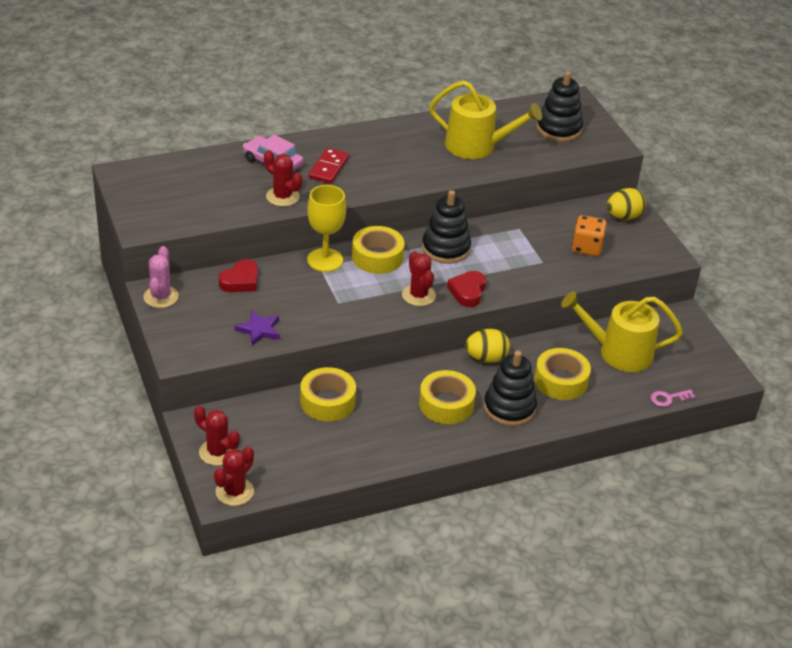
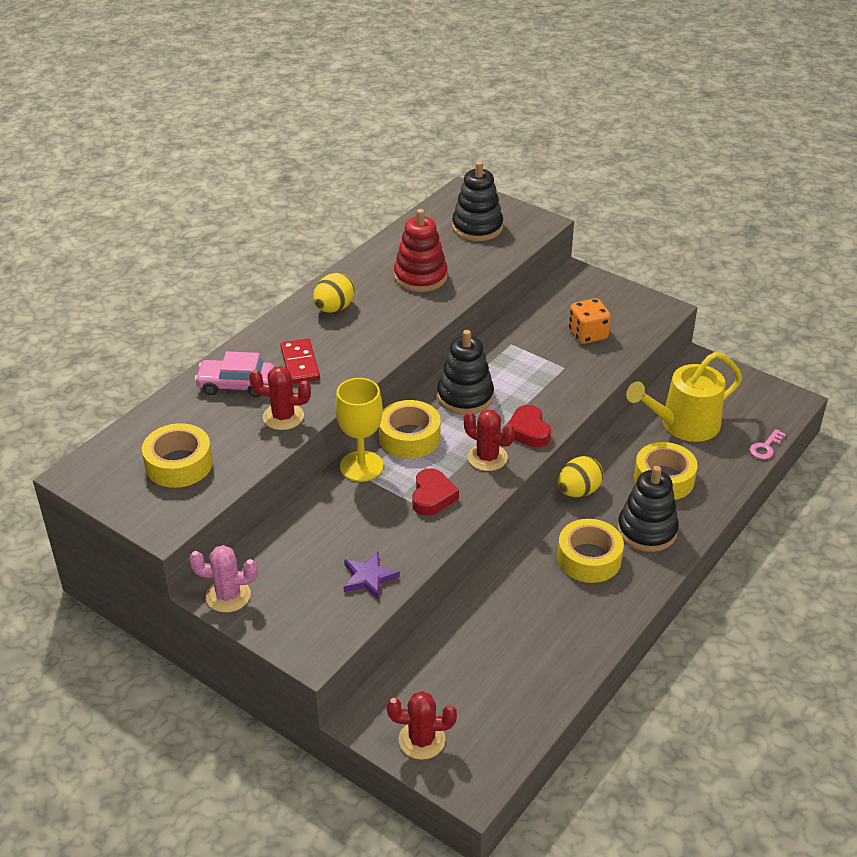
camera: 30 degrees left, 0 degrees up
(161, 297) = (228, 596): pink cactus -> pink cactus turned 60 degrees counterclockwise
(234, 492) = (481, 774): red cactus -> none
(240, 281) = (297, 533): red heart -> red heart (432, 496)
(327, 401) = (477, 618): yellow tape -> yellow tape (179, 464)
(476, 146) = (420, 277): yellow watering can -> red stacking toy
(623, 216) = (588, 290): yellow egg -> yellow egg (334, 308)

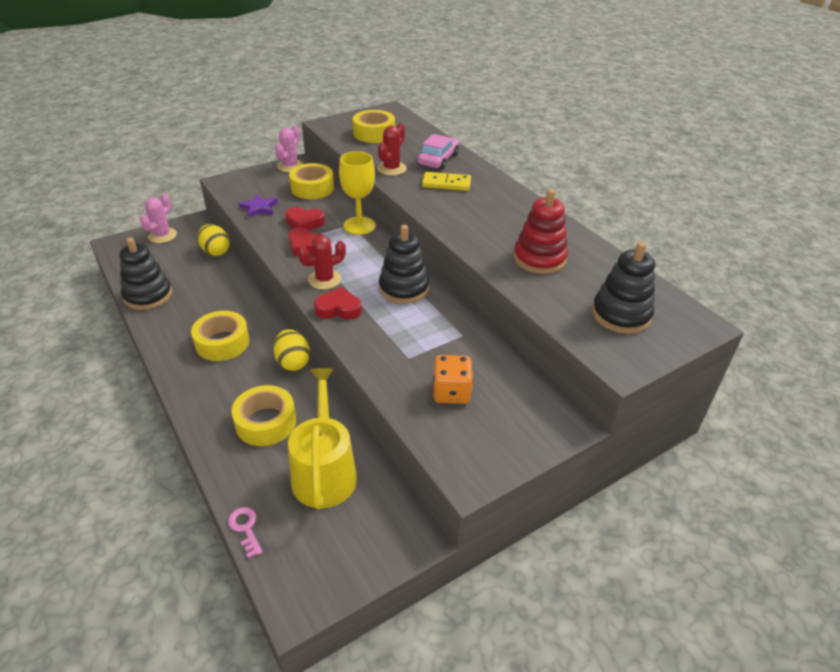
camera: 110 degrees right, 0 degrees up
(300, 364) = (446, 184): red domino -> yellow domino
(334, 308) = (510, 209): yellow egg -> yellow egg (216, 251)
(381, 517) = (304, 223): none -> red heart
(409, 437) = (374, 251): yellow tape -> yellow tape (312, 188)
(422, 740) = (162, 235): red cactus -> pink cactus
(647, 530) = (220, 386): black stacking toy -> black stacking toy (148, 295)

